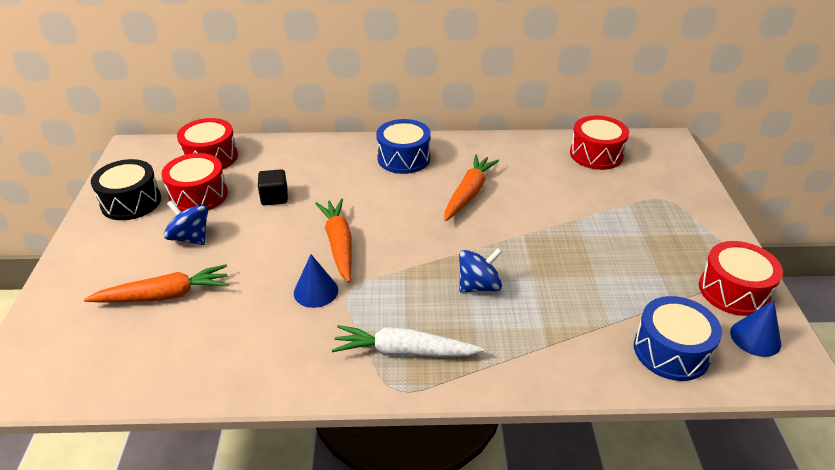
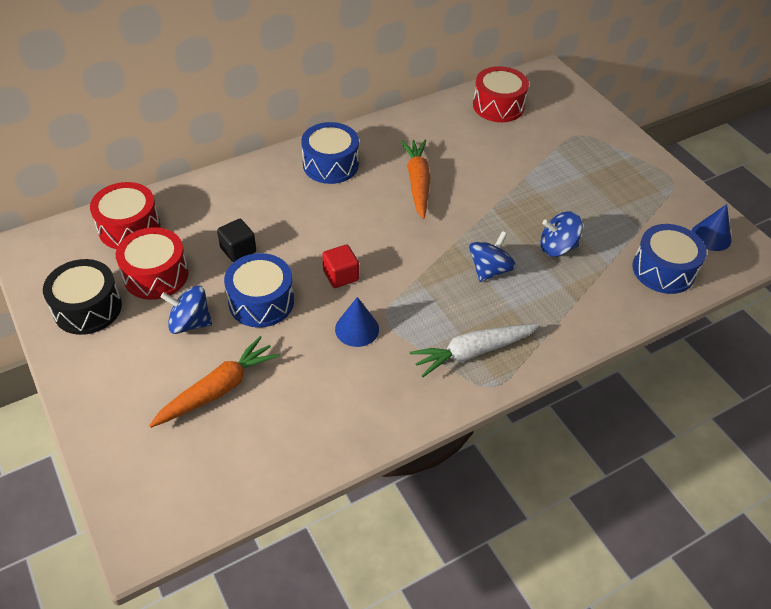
camera: 30 degrees left, 10 degrees up
(257, 241) = (261, 301): none -> blue drum
(339, 244) = (340, 276): orange carrot -> red cube
(564, 289) = (557, 247): none -> blue spinning top
(733, 291) = (676, 202): red drum -> none

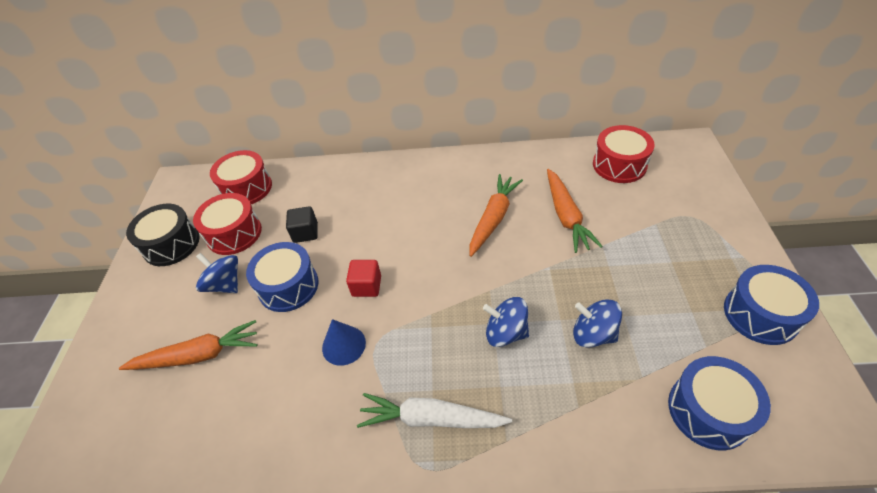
camera: 35 degrees right, 0 degrees up
(330, 165) = (429, 180): blue drum -> blue drum (760, 314)
(480, 162) = (566, 216): none -> orange carrot
(489, 270) = (505, 332): blue spinning top -> blue spinning top turned 135 degrees counterclockwise
(711, 236) = (798, 391): blue cone -> none

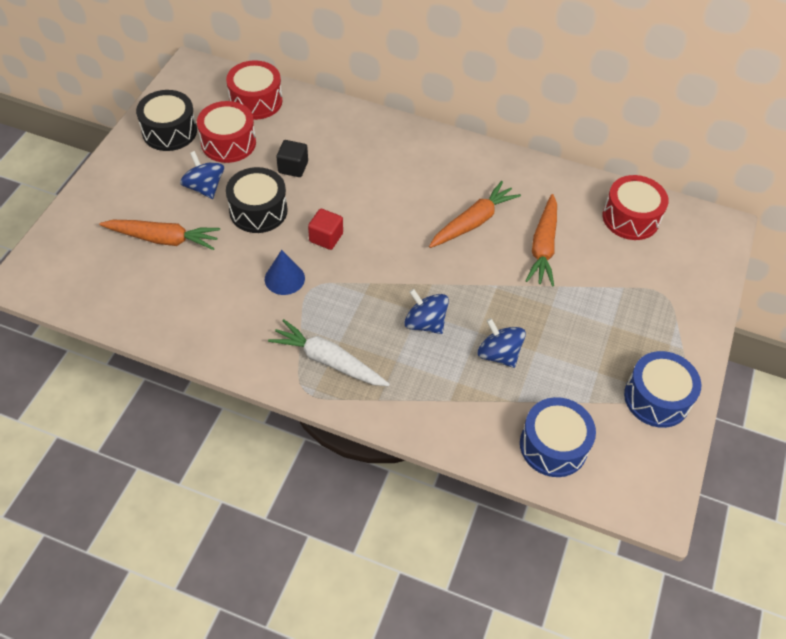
camera: 15 degrees right, 5 degrees up
(288, 286) = (258, 211): blue drum -> black drum

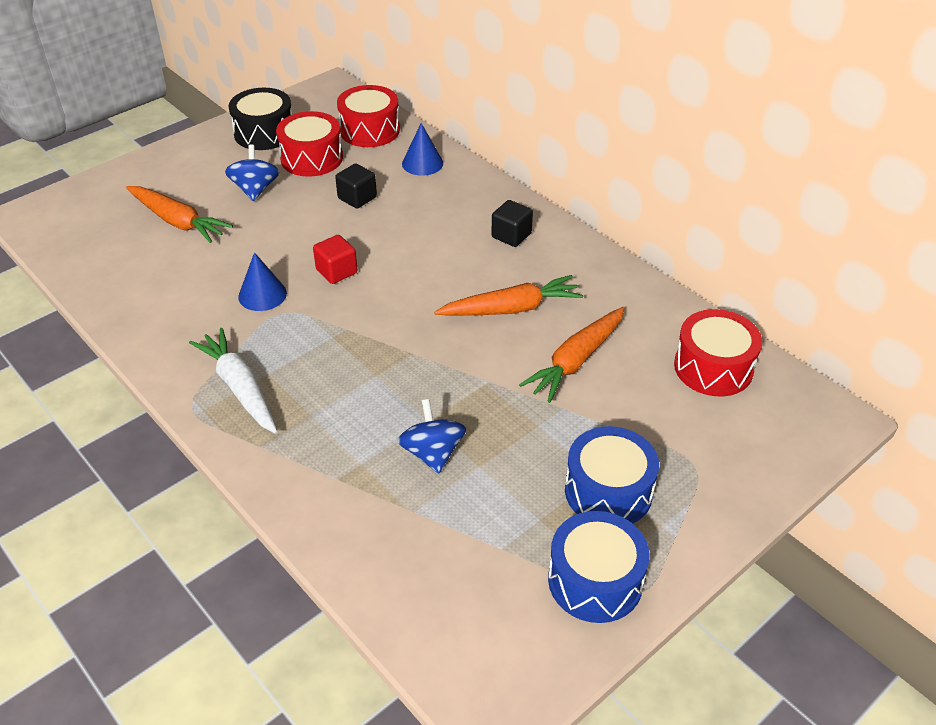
camera: 30 degrees right, 10 degrees down
(258, 211) = (289, 225): black drum -> none
(320, 119) = (422, 163): none -> blue cone
(425, 323) = (374, 389): blue spinning top -> none
(431, 161) = (511, 235): none -> black cube
(553, 446) = (419, 578): blue drum -> blue drum (608, 491)

